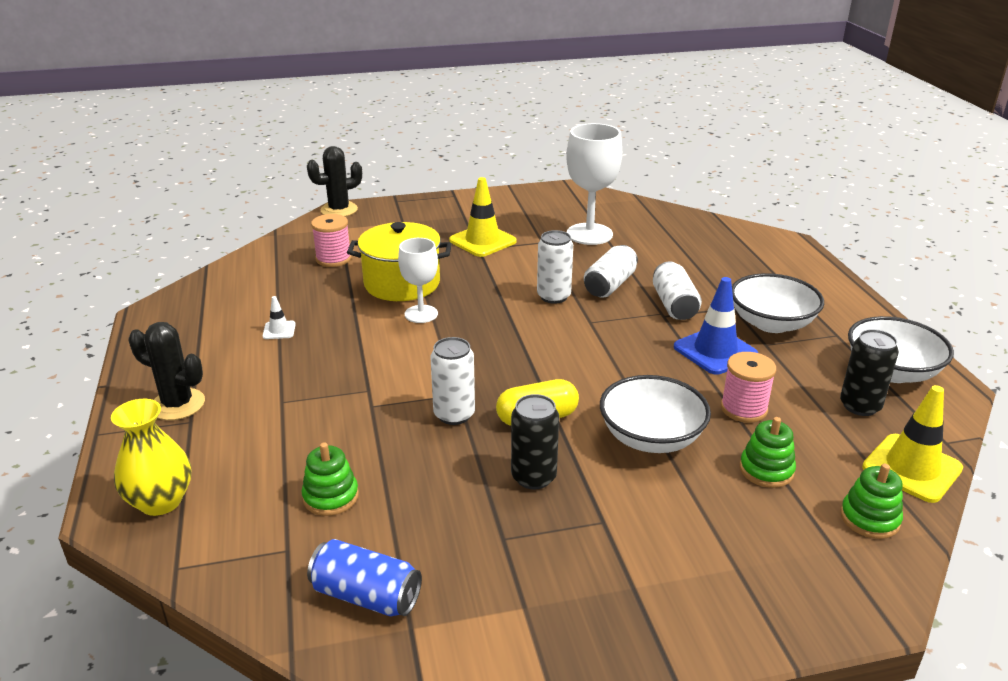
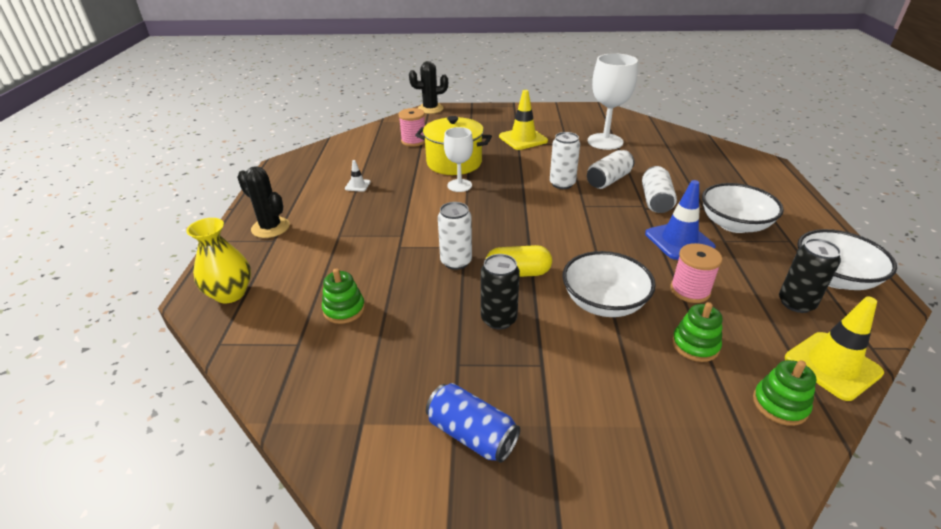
camera: 15 degrees right, 5 degrees up
(366, 596) = (338, 391): blue can -> blue can (471, 434)

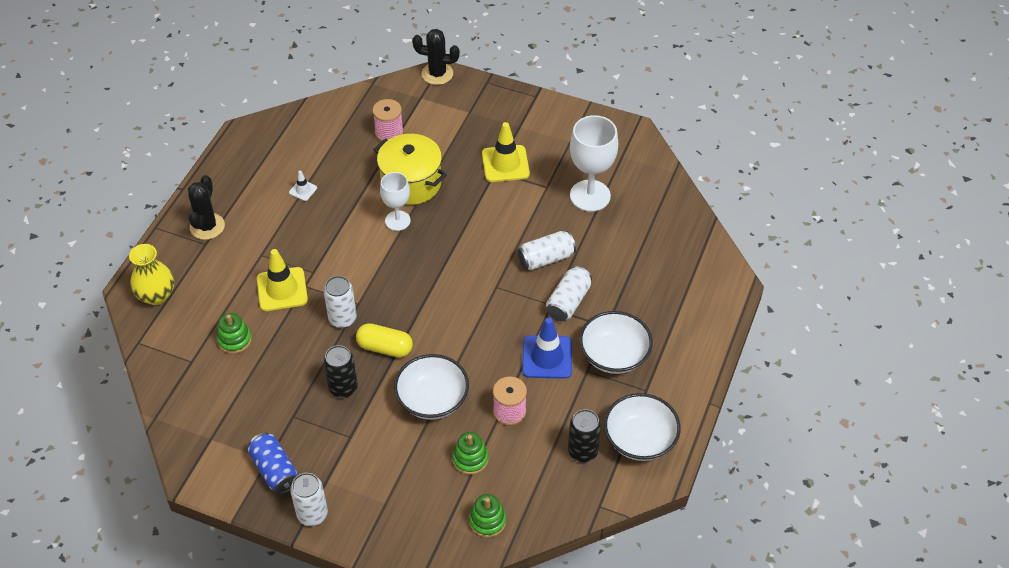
camera: 20 degrees right, 15 degrees up
(270, 228) = (207, 226): black cactus -> black cactus turned 45 degrees clockwise
(562, 184) = (497, 249): white can -> white can (312, 514)
(832, 365) = (553, 508): yellow traffic cone -> yellow traffic cone (282, 289)

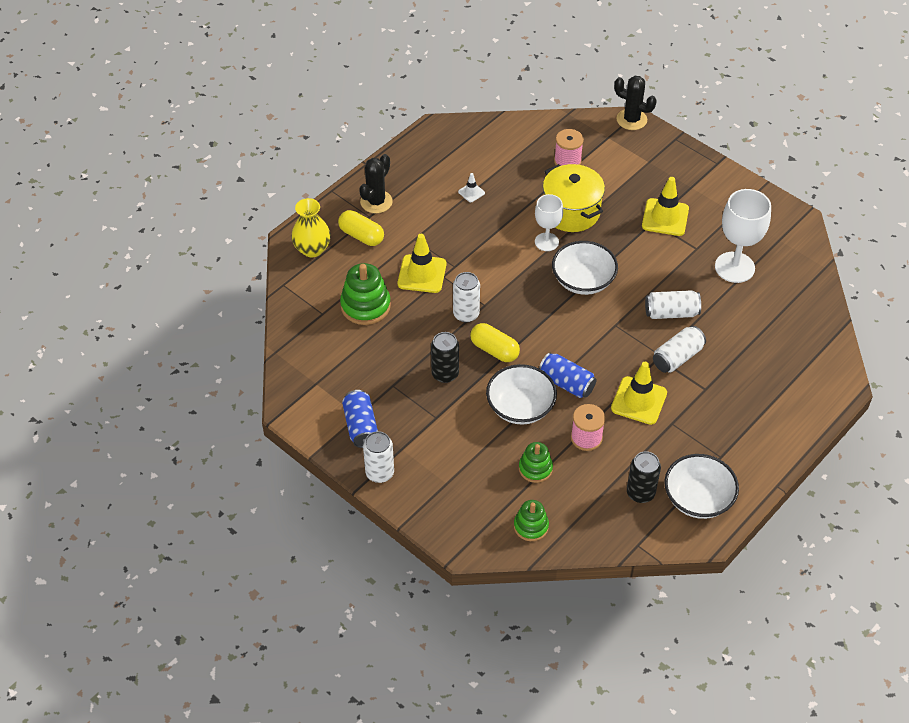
camera: 20 degrees right, 0 degrees up
(204, 267) = (361, 236): none -> yellow capsule
(234, 340) = (365, 306): green stacking toy -> green stacking toy, size x1.60
(469, 360) = (566, 383): none -> blue can
(547, 357) = (639, 401): blue traffic cone -> yellow traffic cone
(614, 355) = (702, 417): white bowl -> white bowl (583, 280)

